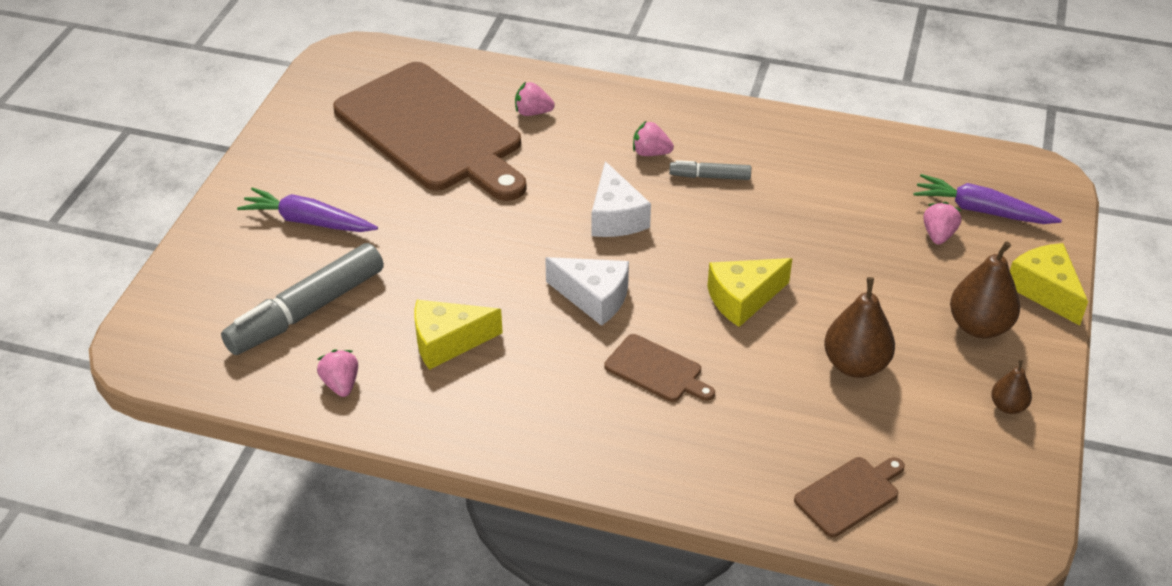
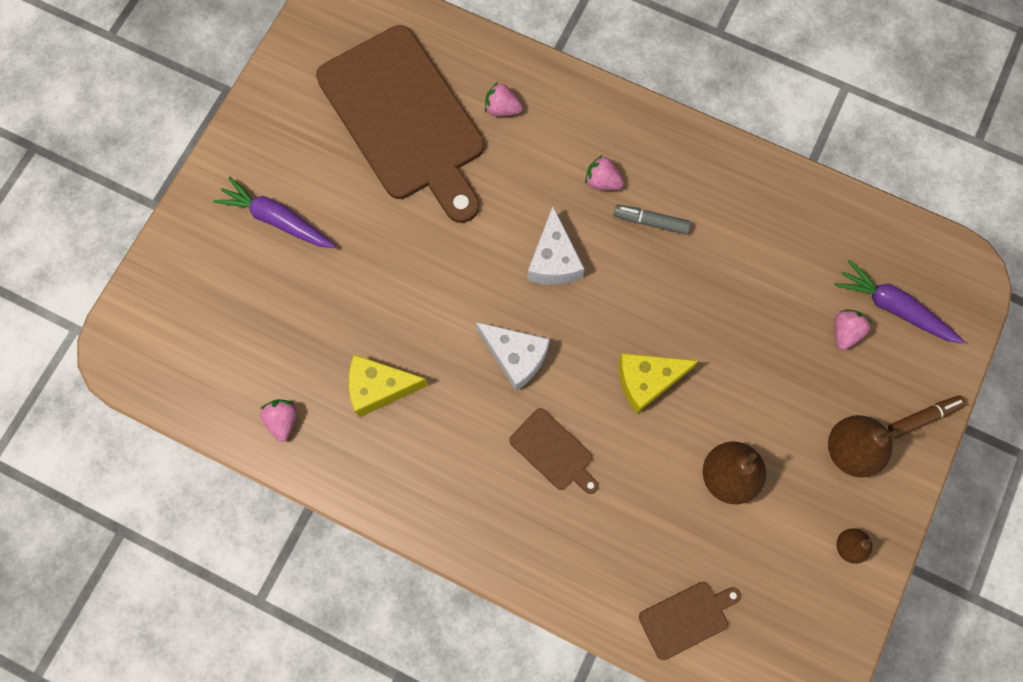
camera: 10 degrees right, 30 degrees up
(307, 311) = (264, 330): grey marker -> none
(1045, 290) = (923, 417): yellow cheese -> brown marker

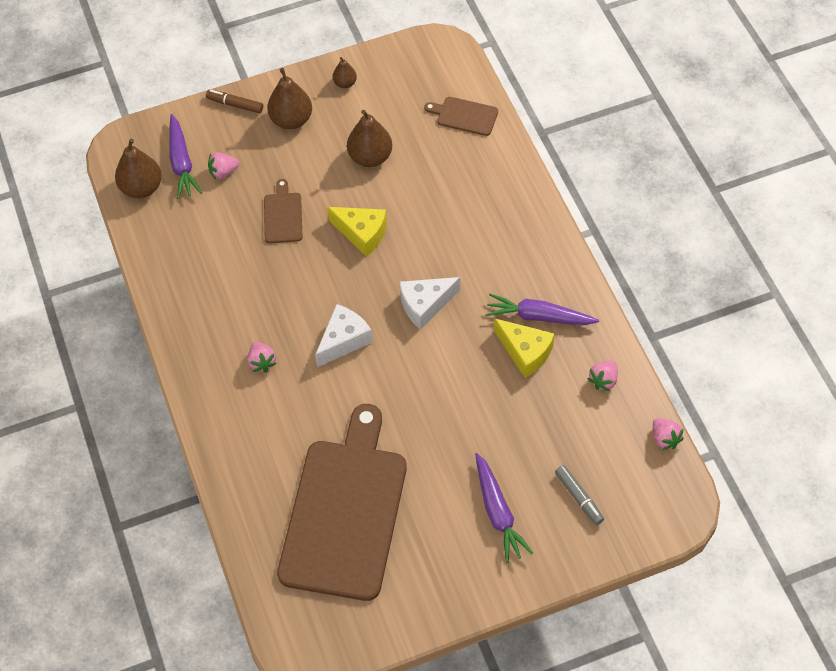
camera: 135 degrees left, 15 degrees down
(398, 436) = (538, 317): none -> purple carrot
(502, 109) = (273, 463): pink strawberry -> pink strawberry (665, 439)
(515, 357) = (425, 305): white cheese -> white cheese turned 105 degrees counterclockwise
(553, 451) = (454, 240): brown cutting board -> brown cutting board (283, 215)
(651, 222) = (260, 314): grey marker -> grey marker (579, 497)
(896, 250) = (142, 188): none -> brown pear

